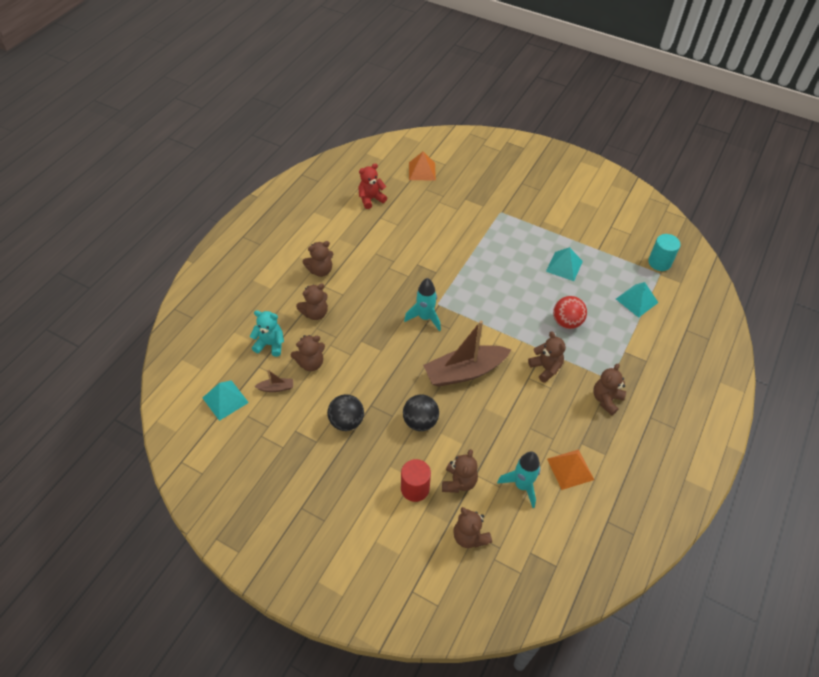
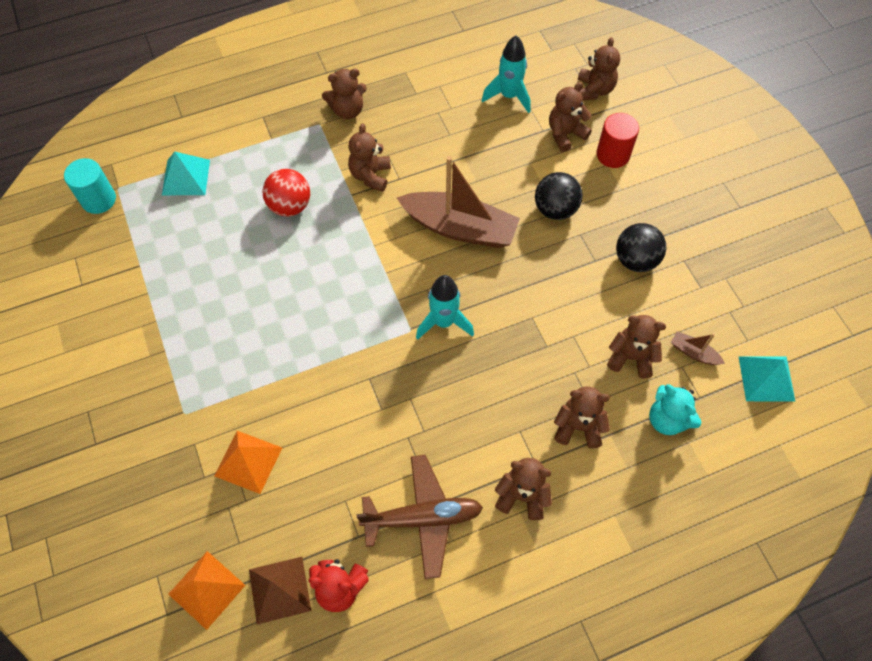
camera: 140 degrees left, 10 degrees up
(358, 238) = (422, 518): none -> brown plane
(394, 186) = (279, 590): none -> brown pyramid
(564, 266) = (207, 272): turquoise pyramid -> none
(570, 469) = (451, 81): orange pyramid -> orange pyramid (248, 461)

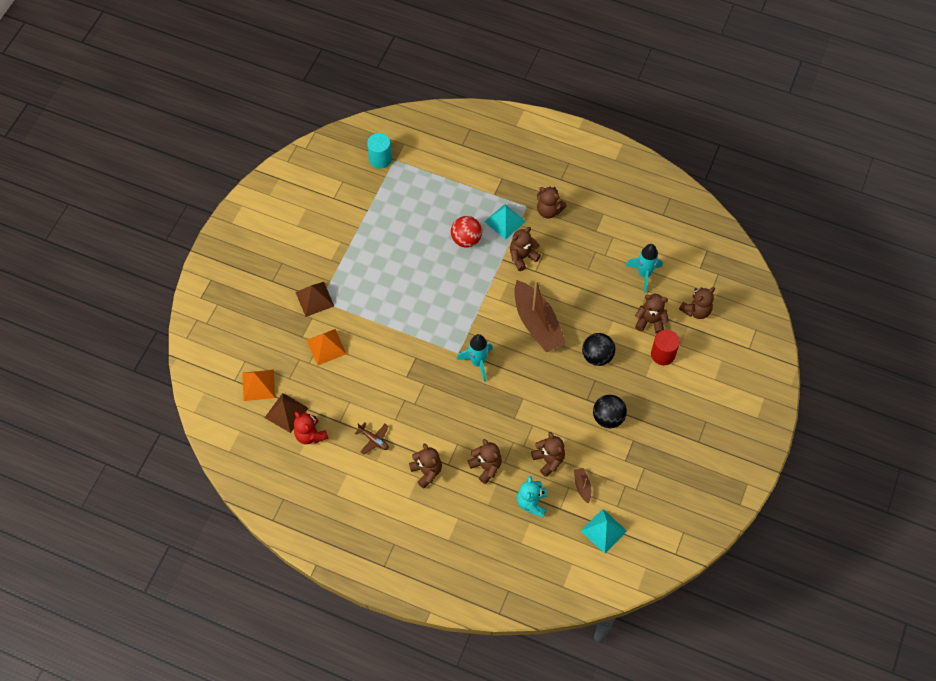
camera: 45 degrees right, 0 degrees up
(174, 418) = (314, 299): none -> brown pyramid
(186, 177) = (432, 181): turquoise pyramid -> turquoise pyramid (505, 221)
(422, 518) = (374, 440): brown plane -> brown plane, size x0.52

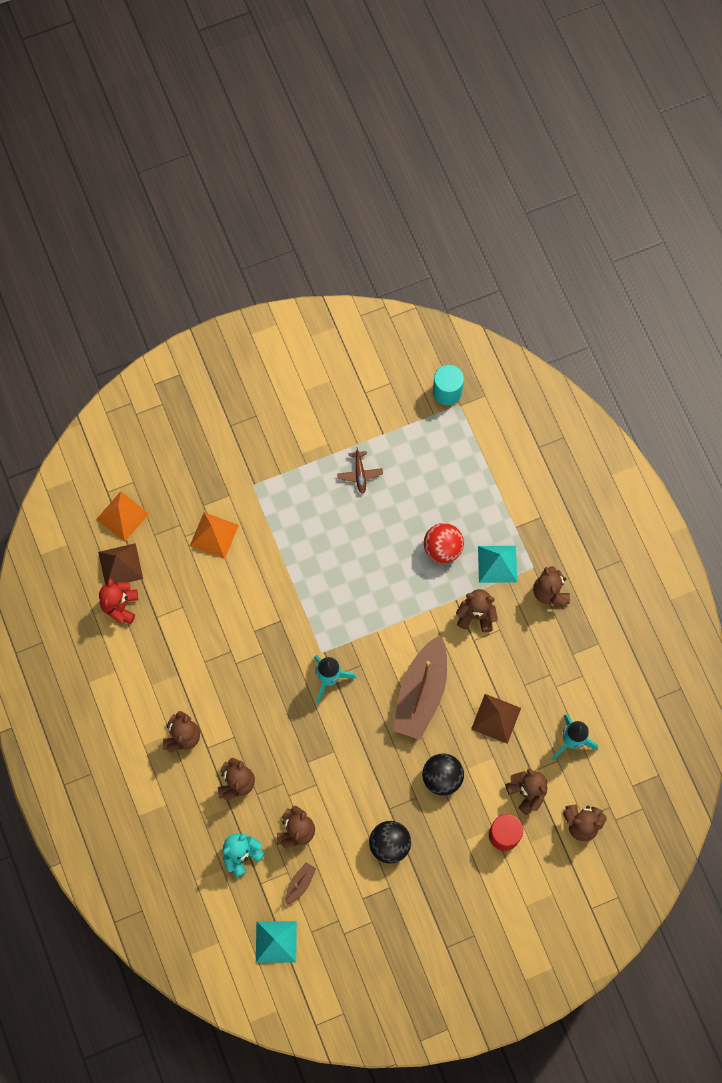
camera: 45 degrees right, 10 degrees up
(314, 299) = (249, 478): brown pyramid -> brown pyramid (496, 718)
(374, 440) = (167, 663): brown plane -> brown plane (359, 474)

